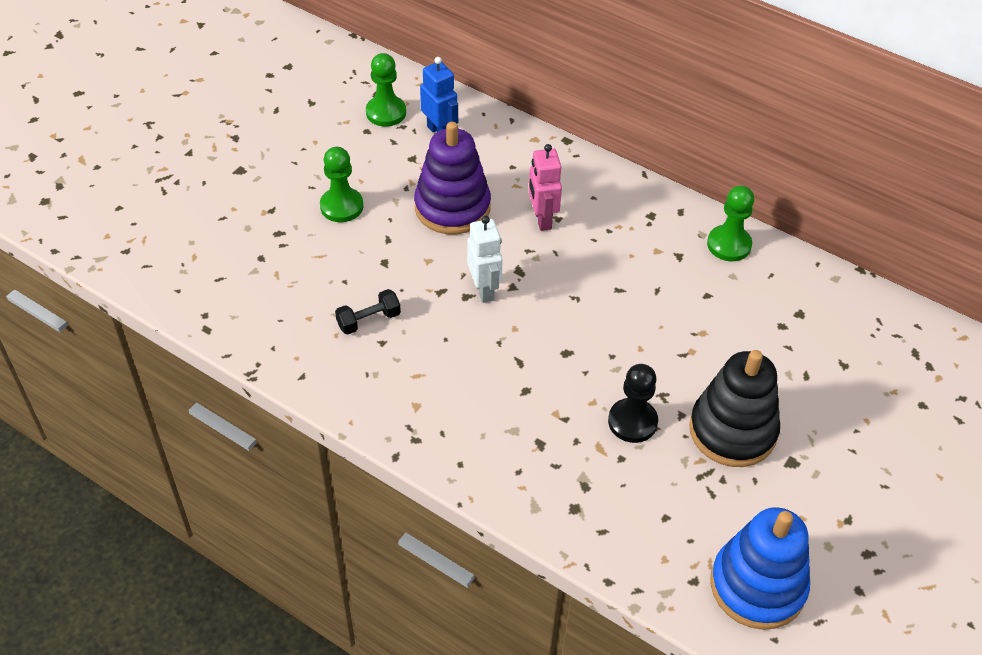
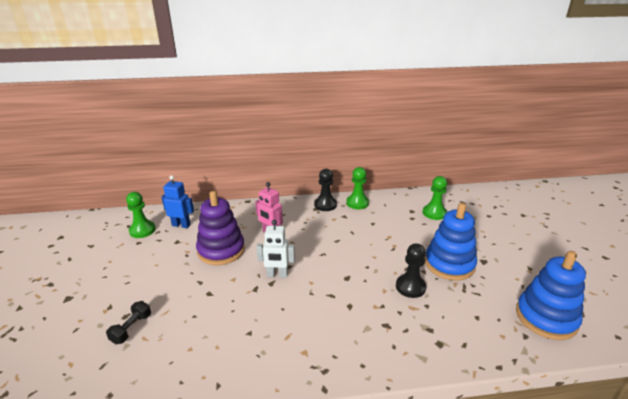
camera: 40 degrees left, 20 degrees down
(341, 206) = (156, 281): green pawn -> green pawn (434, 213)
(369, 320) = (229, 326): black dumbbell -> black dumbbell (131, 329)
(484, 290) = (277, 275): white robot -> white robot turned 150 degrees clockwise
(674, 217) = (325, 205): none -> black pawn
(732, 431) = (449, 264): black stacking toy -> blue stacking toy

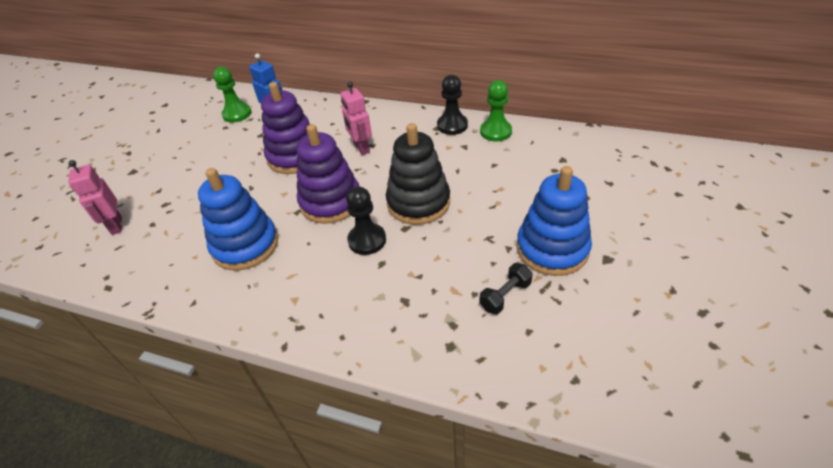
camera: 30 degrees right, 15 degrees up
(86, 348) = (116, 225): none -> pink robot
(131, 329) = (161, 219): black dumbbell -> black dumbbell (505, 296)
(277, 275) = (330, 202): white robot -> purple stacking toy
(342, 259) = (418, 202): none -> black stacking toy
(410, 287) = (473, 263): black pawn -> black pawn (367, 240)
(434, 213) = (593, 170): green pawn -> none
(546, 318) = (630, 367): blue stacking toy -> blue stacking toy (245, 245)

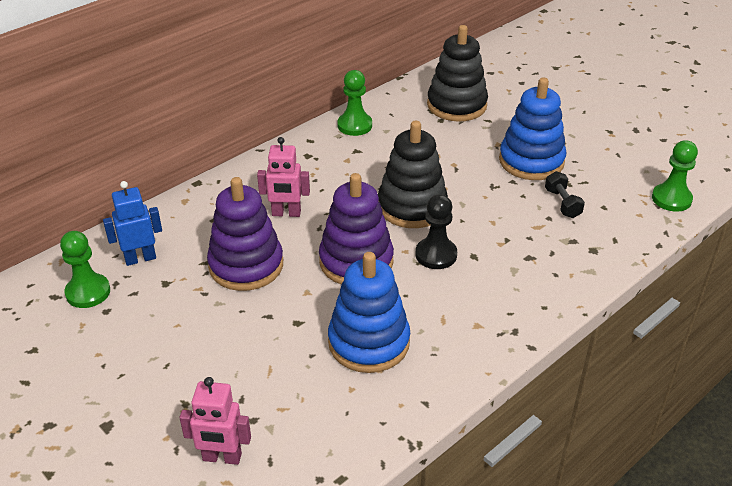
camera: 65 degrees left, 5 degrees down
(452, 125) = (315, 144): black pawn -> none
(587, 170) = (457, 105): none -> black stacking toy
(598, 390) = (671, 199): none -> green pawn

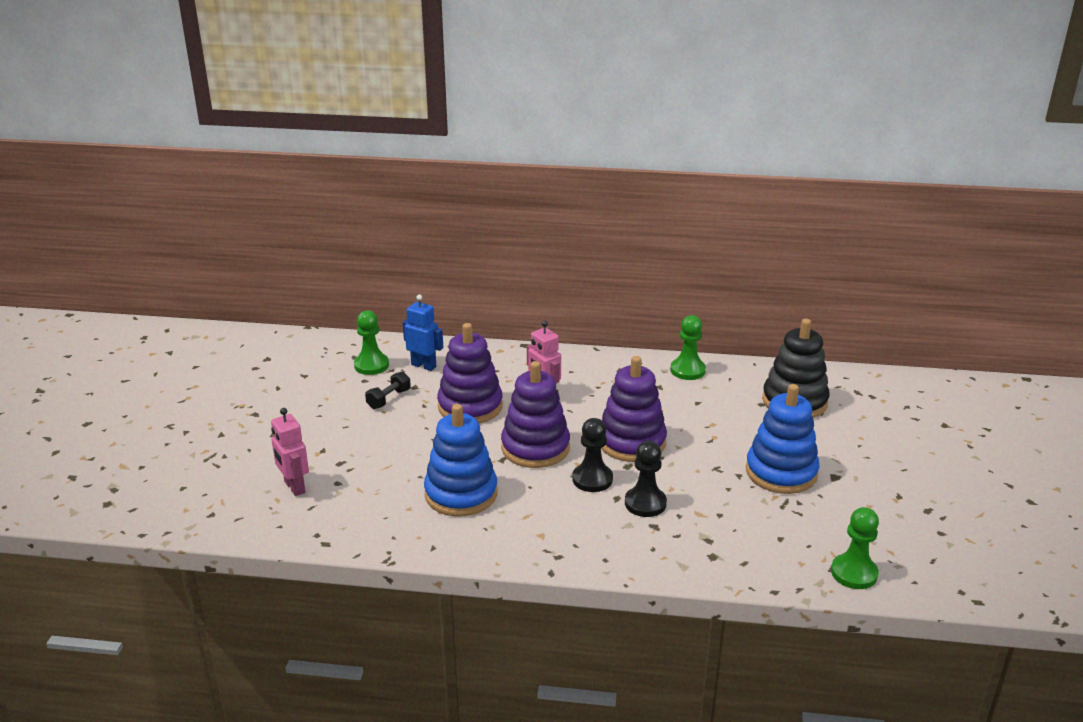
camera: 50 degrees right, 10 degrees down
(412, 206) = (631, 442): black stacking toy -> purple stacking toy
(497, 245) = (645, 503): none -> black pawn
(562, 203) = (749, 513): black dumbbell -> black dumbbell (389, 399)

